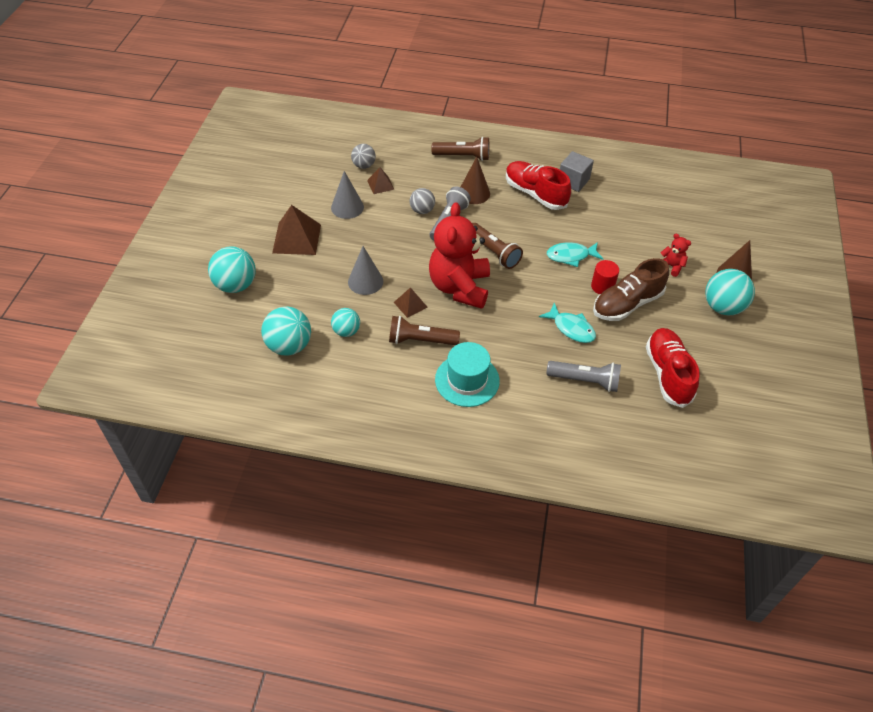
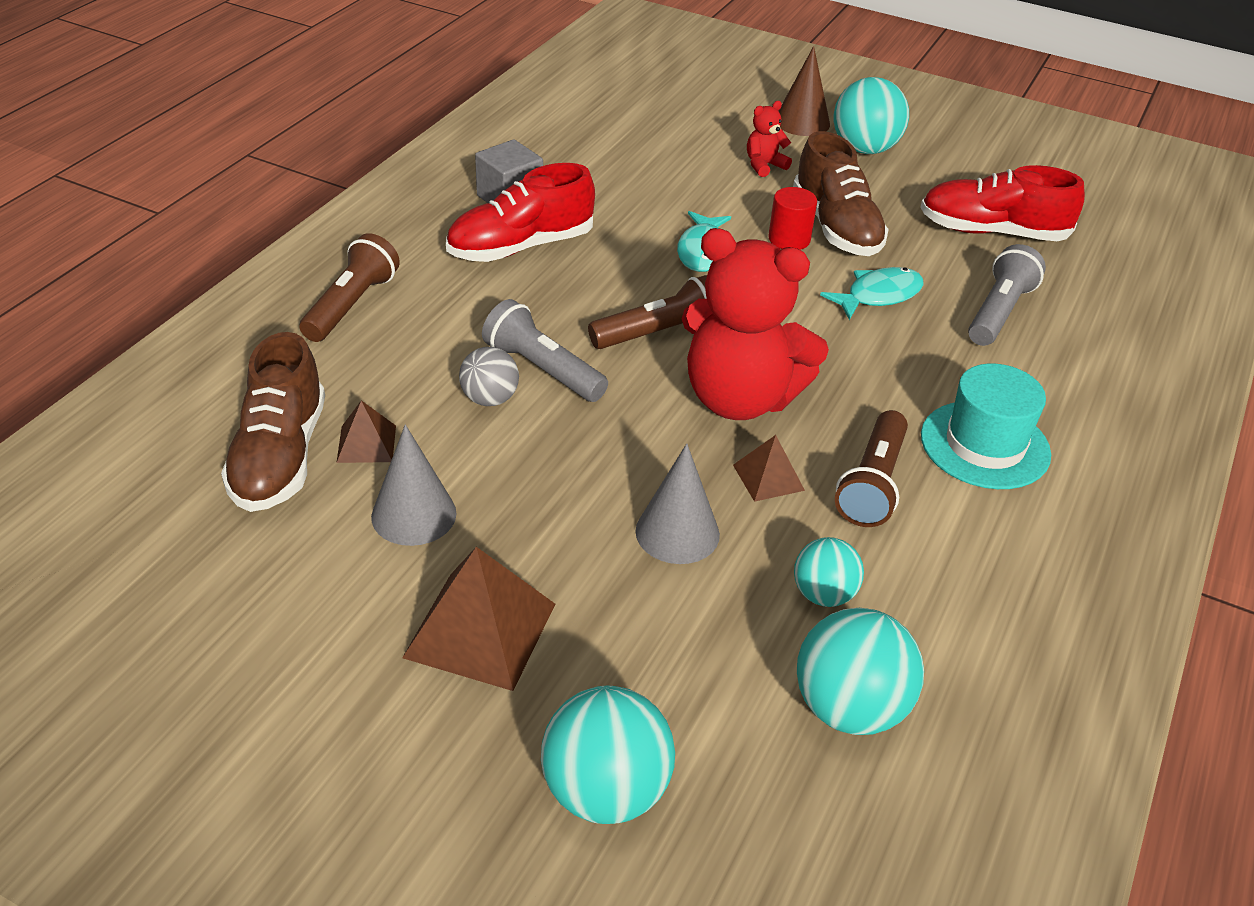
camera: 75 degrees left, 10 degrees down
(364, 165) = (279, 457): grey ball -> brown shoe
(474, 193) = (475, 317): brown cone -> none

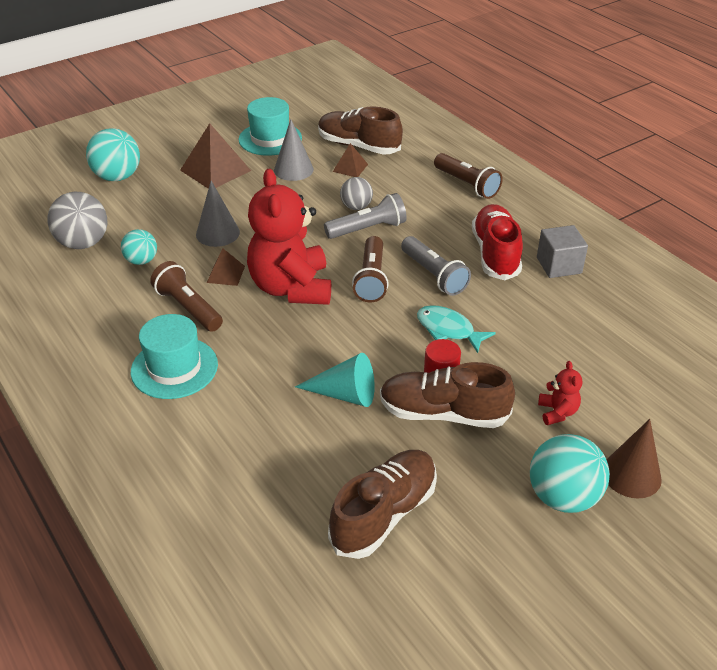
camera: 120 degrees right, 0 degrees up
(308, 596) = (270, 139): none -> turquoise hat
(740, 399) = (291, 288): red teddy bear -> red teddy bear turned 60 degrees counterclockwise
(849, 708) = (83, 243): turquoise ball -> grey ball
(878, 295) = (345, 394): turquoise fish -> turquoise cone
(992, 232) = (384, 514): red shoe -> brown shoe
(998, 312) = (282, 451): grey flashlight -> grey flashlight (433, 275)

